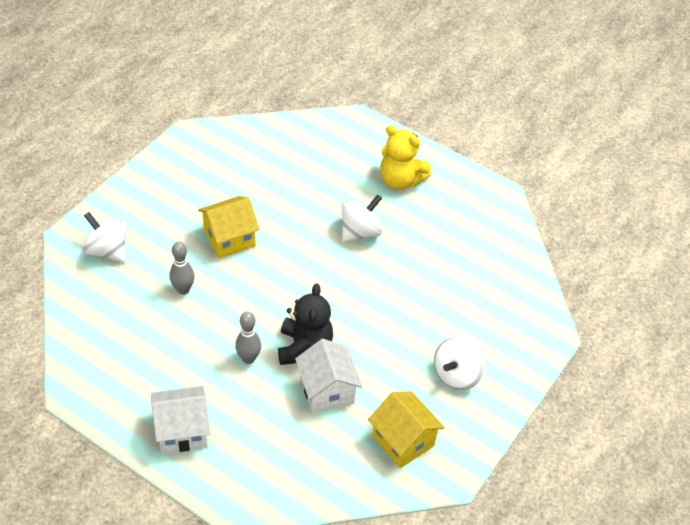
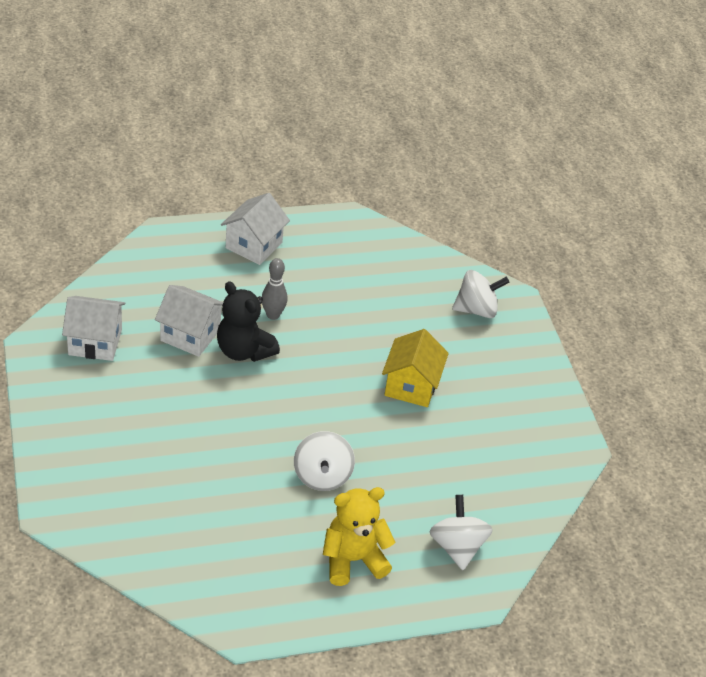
camera: 130 degrees right, 5 degrees down
(183, 289) = (385, 324): grey bowling pin -> none
(403, 441) = (95, 342): yellow house -> white house
(456, 375) = (103, 417): white spinning top -> white spinning top (457, 547)

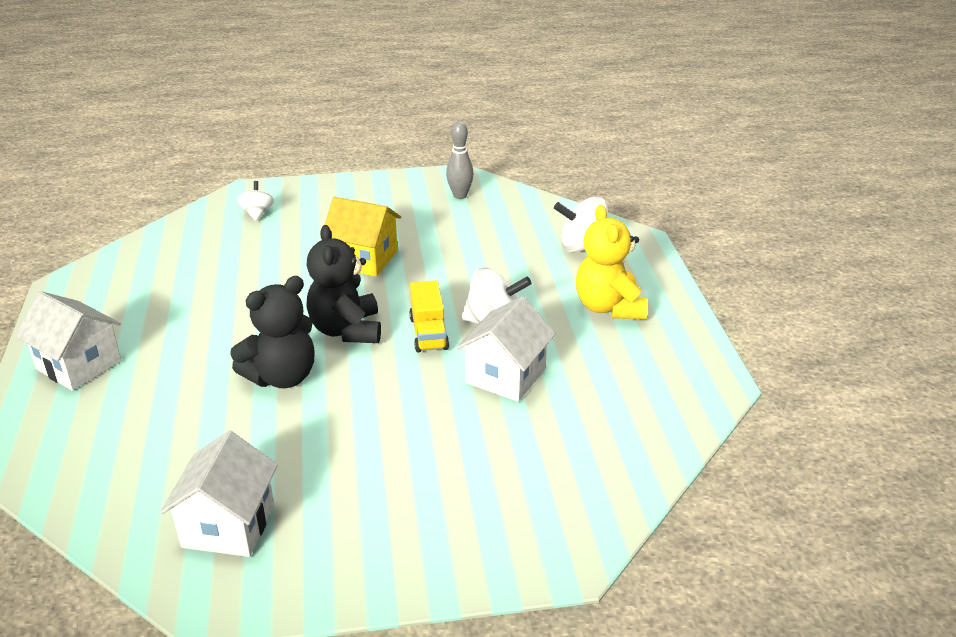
camera: 80 degrees left, 10 degrees down
(190, 335) = (240, 425): white house -> white house (505, 376)
(273, 315) = (222, 351): grey bowling pin -> grey bowling pin (460, 195)
(304, 382) = (346, 330): none -> black teddy bear
(304, 433) = (429, 333): none -> yellow truck
(476, 309) = (257, 213): white spinning top -> white spinning top, size x0.60

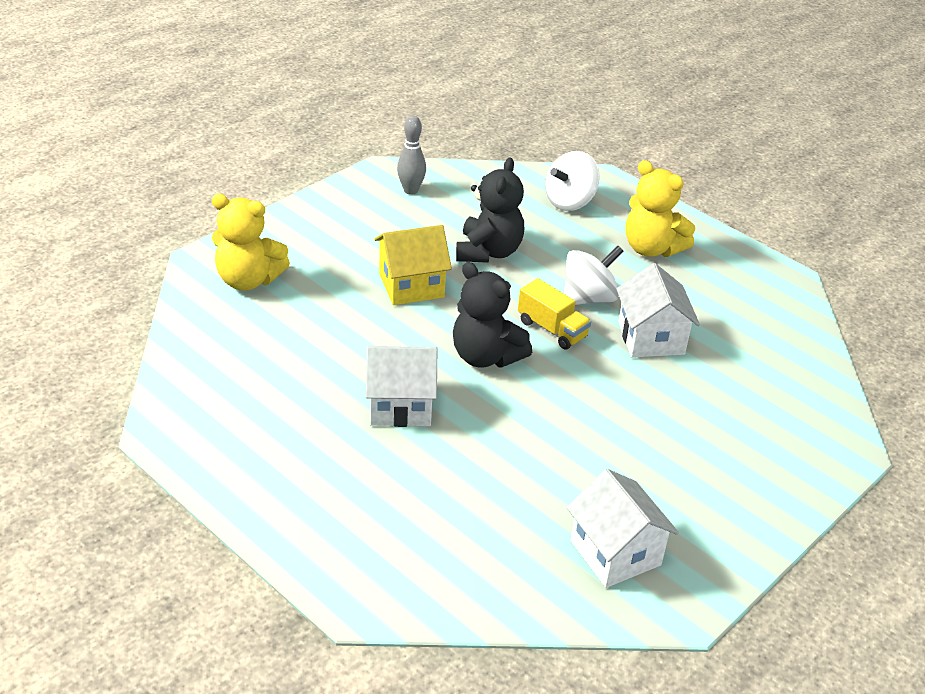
camera: 40 degrees left, 5 degrees up
(79, 365) = (299, 498): white house -> white house (400, 405)
(257, 213) = (248, 280): white spinning top -> yellow teddy bear
(282, 377) = (490, 420): black teddy bear -> black teddy bear (488, 252)

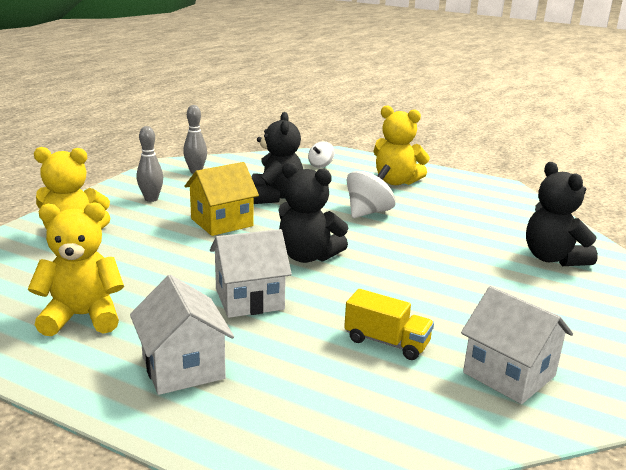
camera: 15 degrees left, 15 degrees down
(234, 396) = (82, 317): none -> yellow teddy bear
(345, 232) = (151, 199): none -> grey bowling pin
(552, 329) = (352, 233): yellow truck -> yellow truck (386, 342)
(569, 202) = (321, 165): white spinning top -> white spinning top, size x0.60
(651, 338) = (431, 228): white house -> white house (183, 367)
(769, 413) = (553, 258): none -> black teddy bear

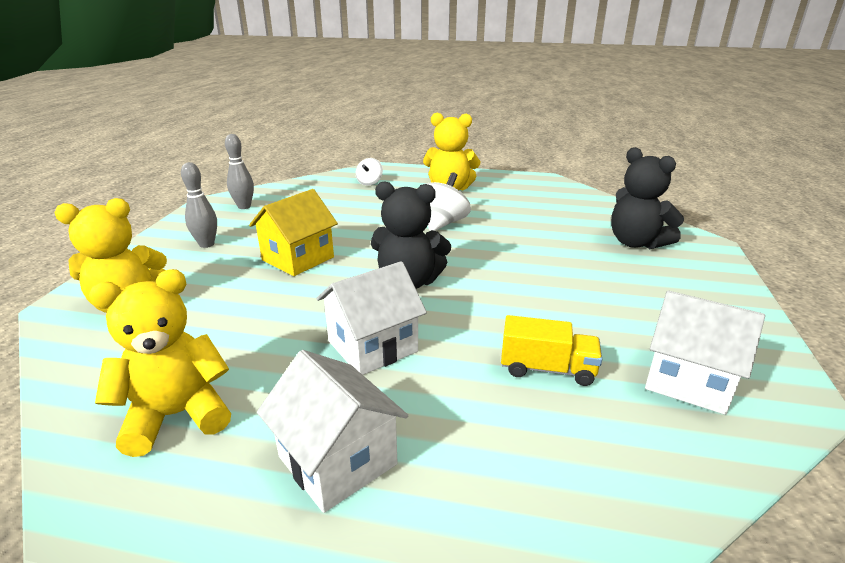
camera: 15 degrees left, 5 degrees up
(275, 197) = (341, 221): black teddy bear -> none

